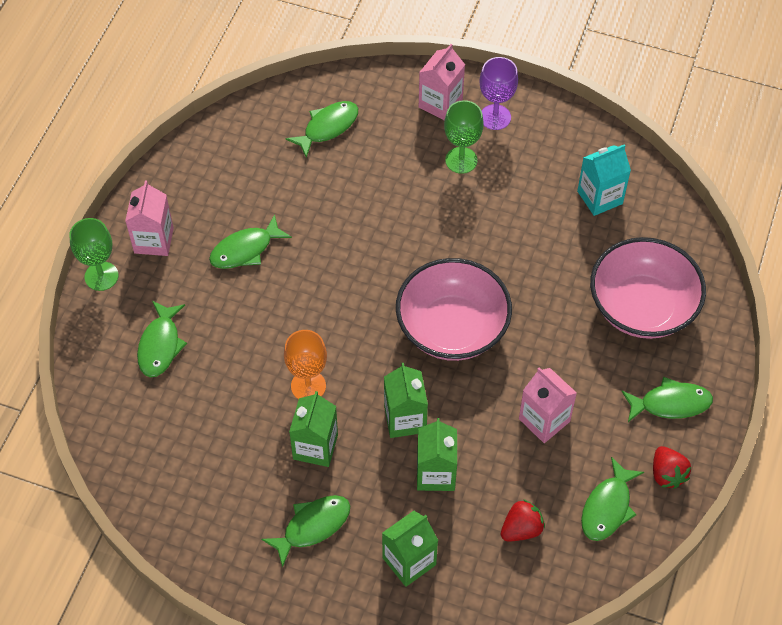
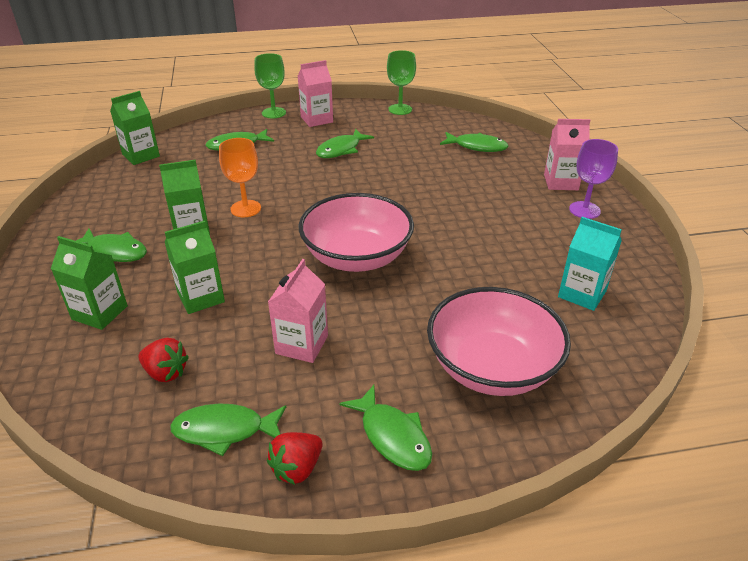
camera: 60 degrees right, 20 degrees down
(245, 250) = (341, 150): green fish -> green fish turned 75 degrees counterclockwise
(405, 419) = (246, 263): green carton -> green carton (141, 155)
(461, 160) = (522, 208): green goblet -> green goblet (400, 109)

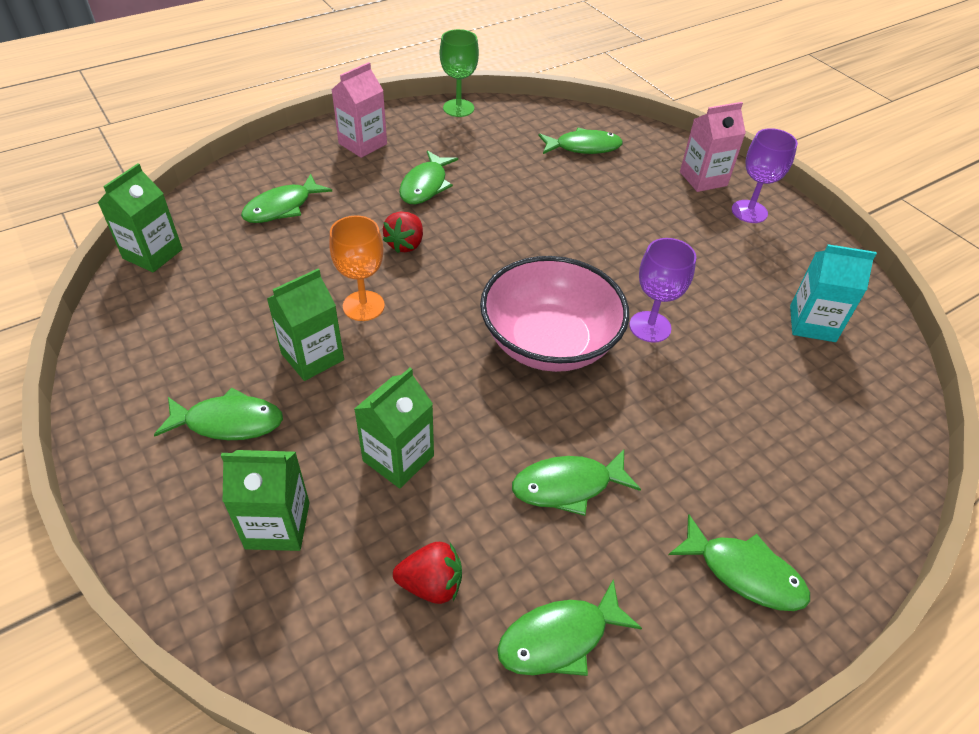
camera: 25 degrees left, 10 degrees up
(274, 113) = (297, 144): green goblet -> none
(297, 468) = (673, 655): red strawberry -> red strawberry (405, 244)
(302, 344) = (568, 486): pink carton -> green fish
(441, 265) = (650, 327): none -> purple goblet
(492, 367) = (785, 447): pink bowl -> none

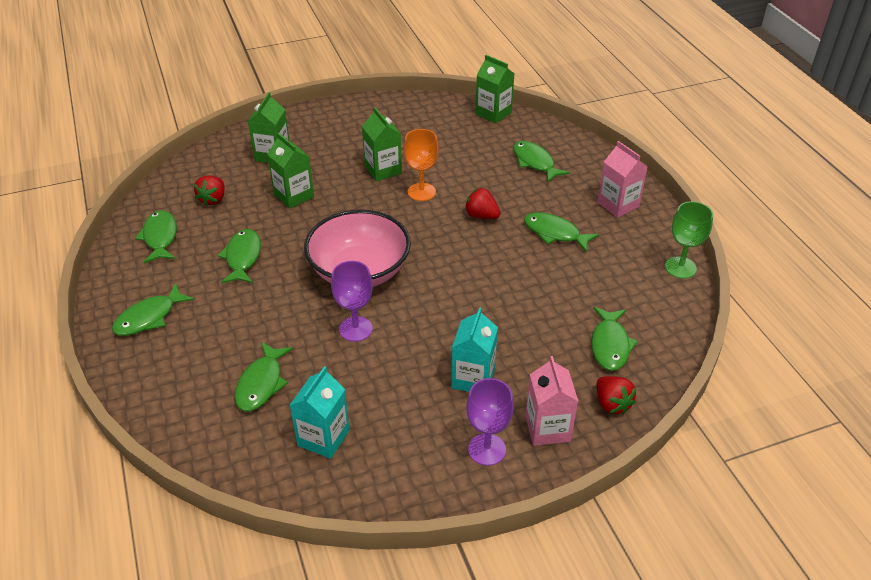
camera: 105 degrees right, 5 degrees down
(228, 422) = (345, 141): green fish -> green fish (261, 383)
(654, 146) = (612, 404): none -> red strawberry
(672, 227) = (473, 378): none -> turquoise carton

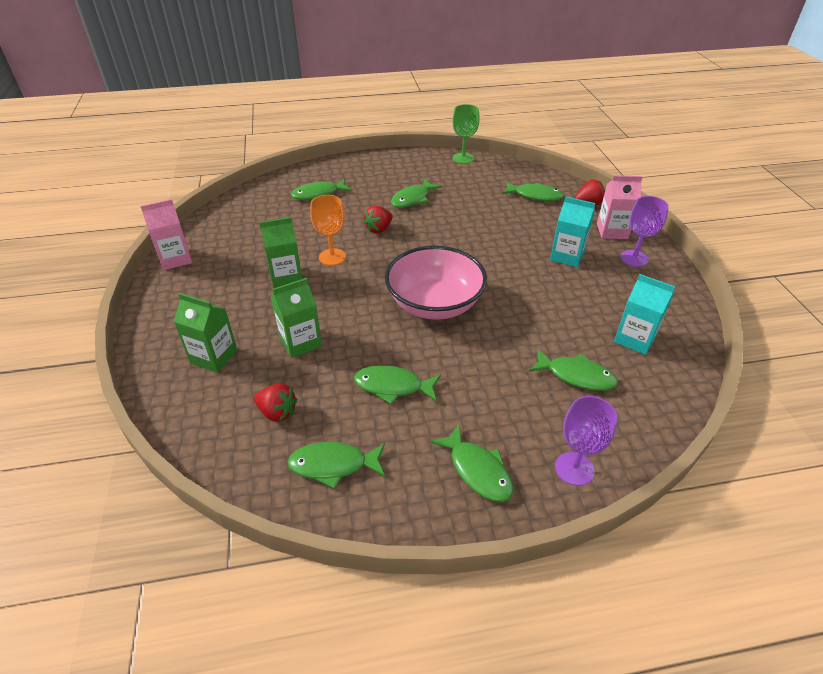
camera: 80 degrees left, 0 degrees up
(356, 329) = (509, 311): purple goblet -> purple goblet (574, 468)
(493, 113) = (233, 204): green carton -> none
(618, 204) = (388, 168): pink carton -> pink carton (175, 259)

